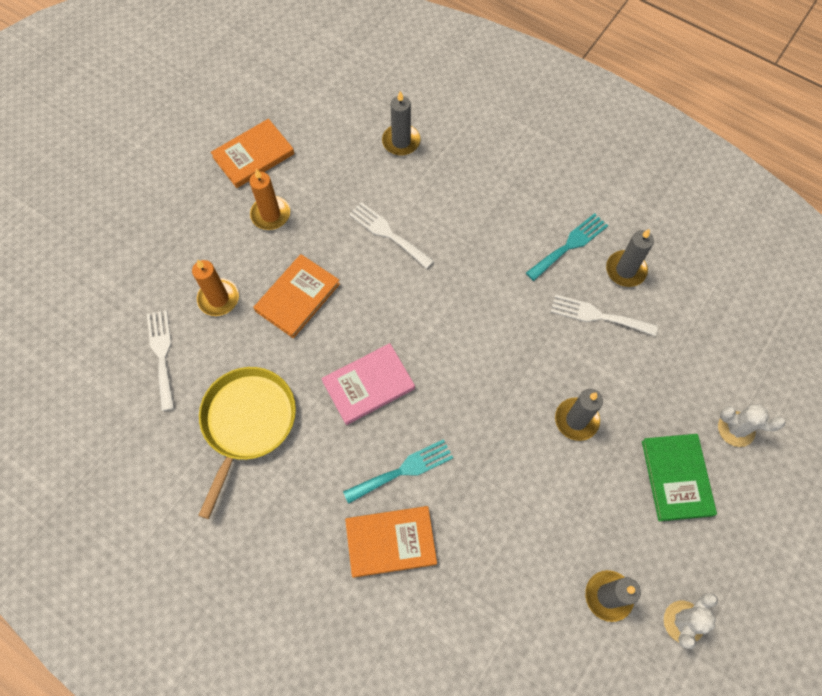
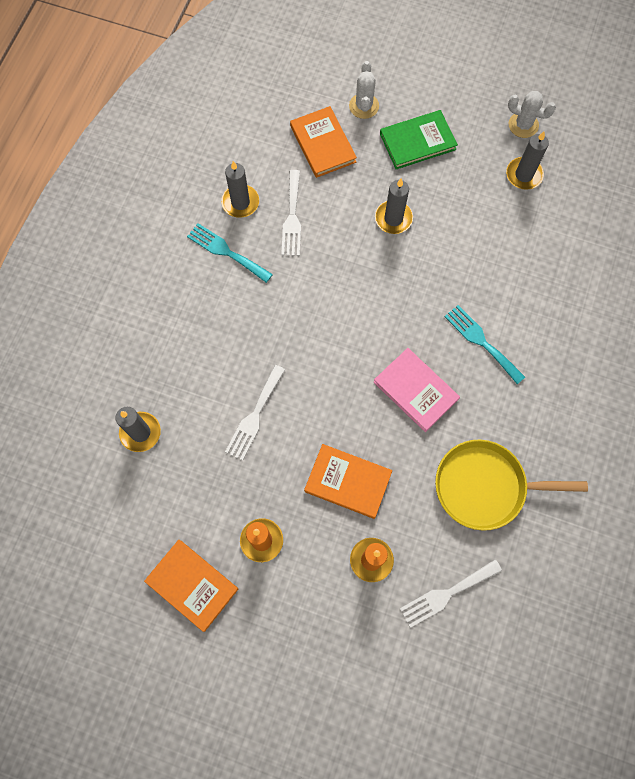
camera: 105 degrees left, 5 degrees up
(390, 541) = (542, 336): orange book -> orange book (322, 144)

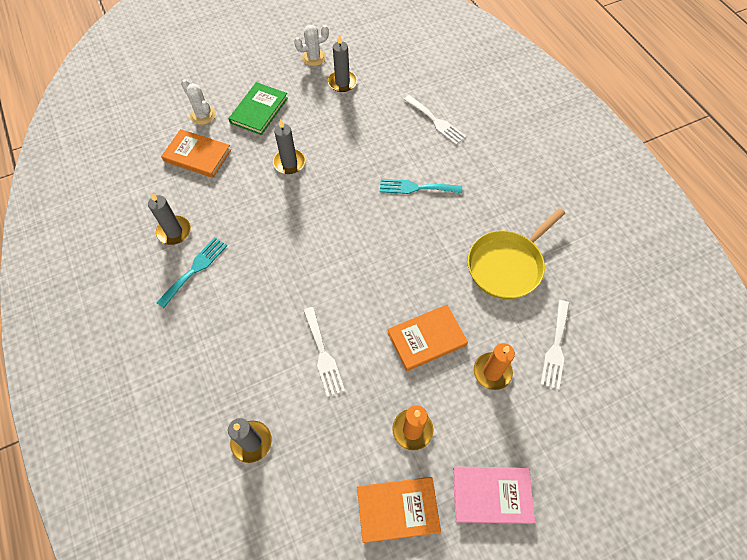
camera: 45 degrees left, 10 degrees down
(226, 251) = (195, 269): turquoise fork -> turquoise fork turned 135 degrees clockwise
(292, 217) = (221, 213): white fork -> white fork (436, 121)
(416, 390) = (408, 247): pink book -> pink book (491, 495)

